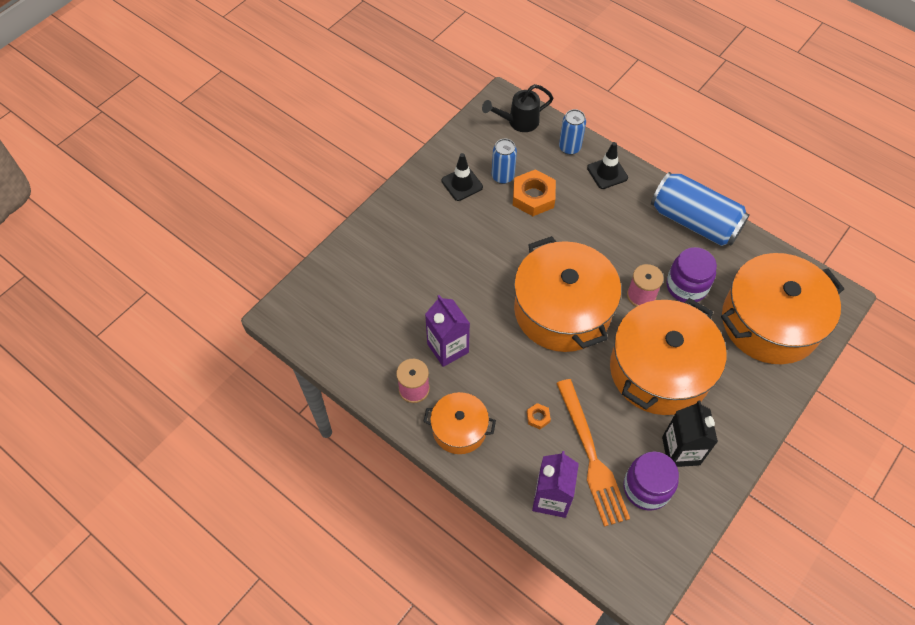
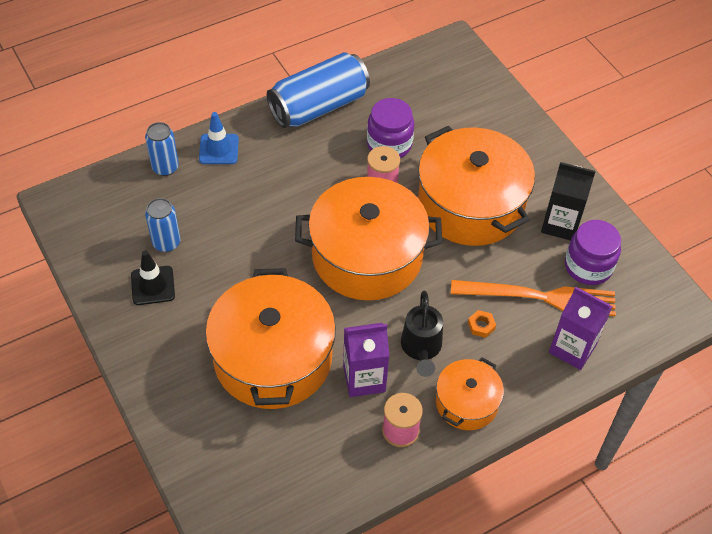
camera: 70 degrees left, 5 degrees down
(518, 122) = (99, 198): black watering can -> black watering can (421, 349)
(533, 197) = (211, 225): orange nut -> none
(607, 173) = (219, 149): black traffic cone -> blue traffic cone
(770, 322) = (457, 101): orange pot -> orange pot (273, 358)

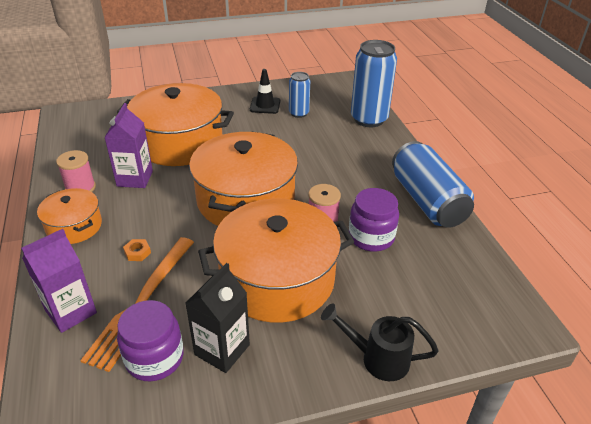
camera: 105 degrees right, 15 degrees down
(165, 167) = (369, 119): blue can -> blue can, size x1.83
(219, 149) = (382, 143): blue traffic cone -> none
(421, 349) = (139, 212): black watering can -> black watering can (377, 358)

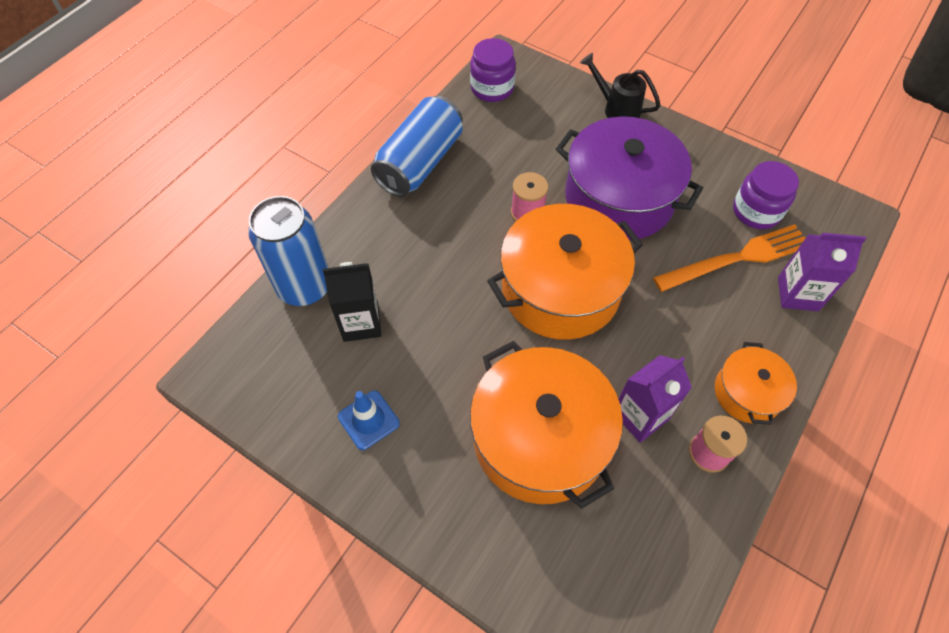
camera: 130 degrees left, 20 degrees up
(137, 252) = (707, 310): orange nut -> none
(222, 350) = (706, 183): black carton -> black carton (361, 323)
(265, 105) = (368, 420): black traffic cone -> blue traffic cone
(277, 279) = (619, 198): orange pot -> purple pot
(298, 113) = (354, 366): blue can -> none
(371, 237) = (509, 172): purple jar -> purple jar (492, 88)
(377, 358) = (616, 109): black watering can -> black watering can turned 150 degrees clockwise

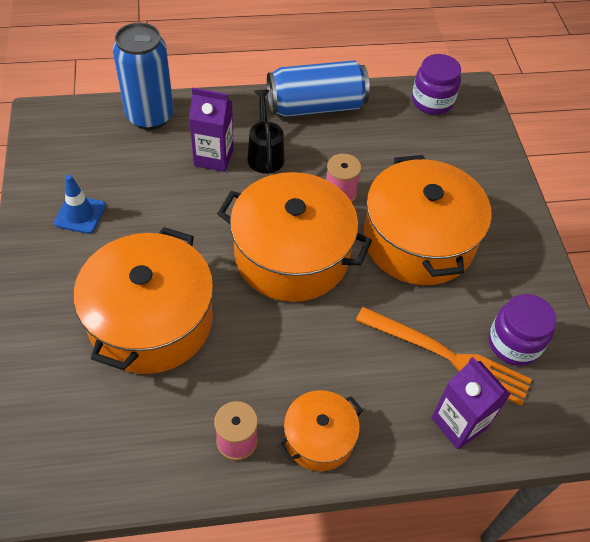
camera: 45 degrees right, 5 degrees down
(361, 323) = (150, 162): black carton -> none
(616, 109) = (507, 186): black watering can -> black watering can (265, 154)
(619, 198) = (418, 240): purple pot -> orange pot
(640, 416) = (227, 373): purple carton -> purple carton (213, 157)

